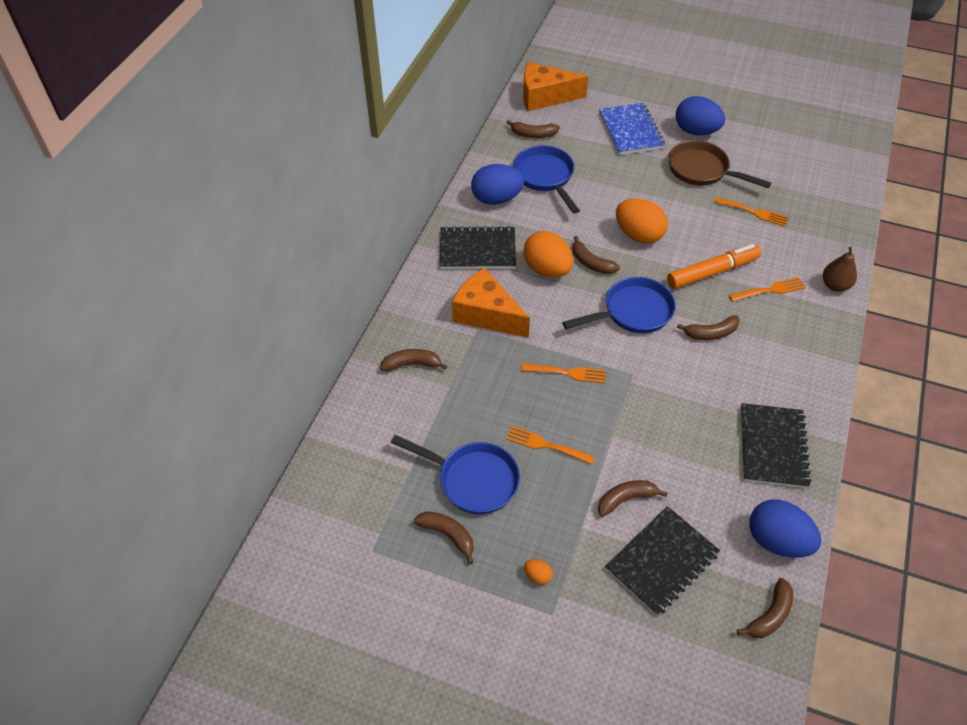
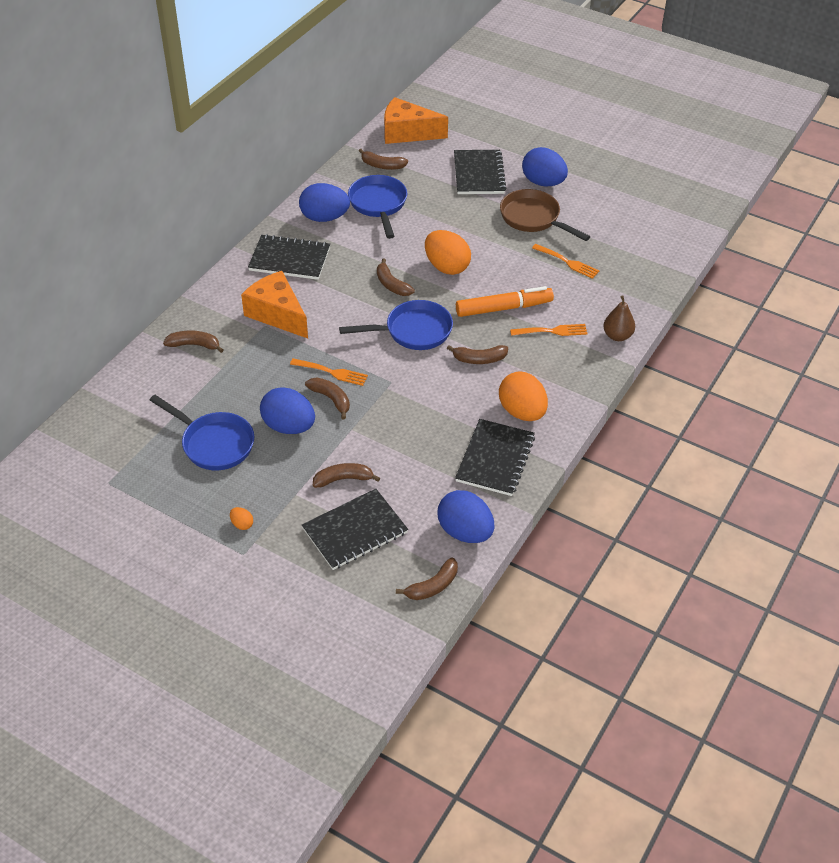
camera: 10 degrees right, 5 degrees down
(448, 535) = (176, 482): brown banana -> brown banana (331, 399)
(545, 445) = (289, 426): orange fork -> blue egg
(547, 269) = (348, 284): orange egg -> orange egg (522, 412)
(630, 130) = (478, 174): blue notebook -> black notebook

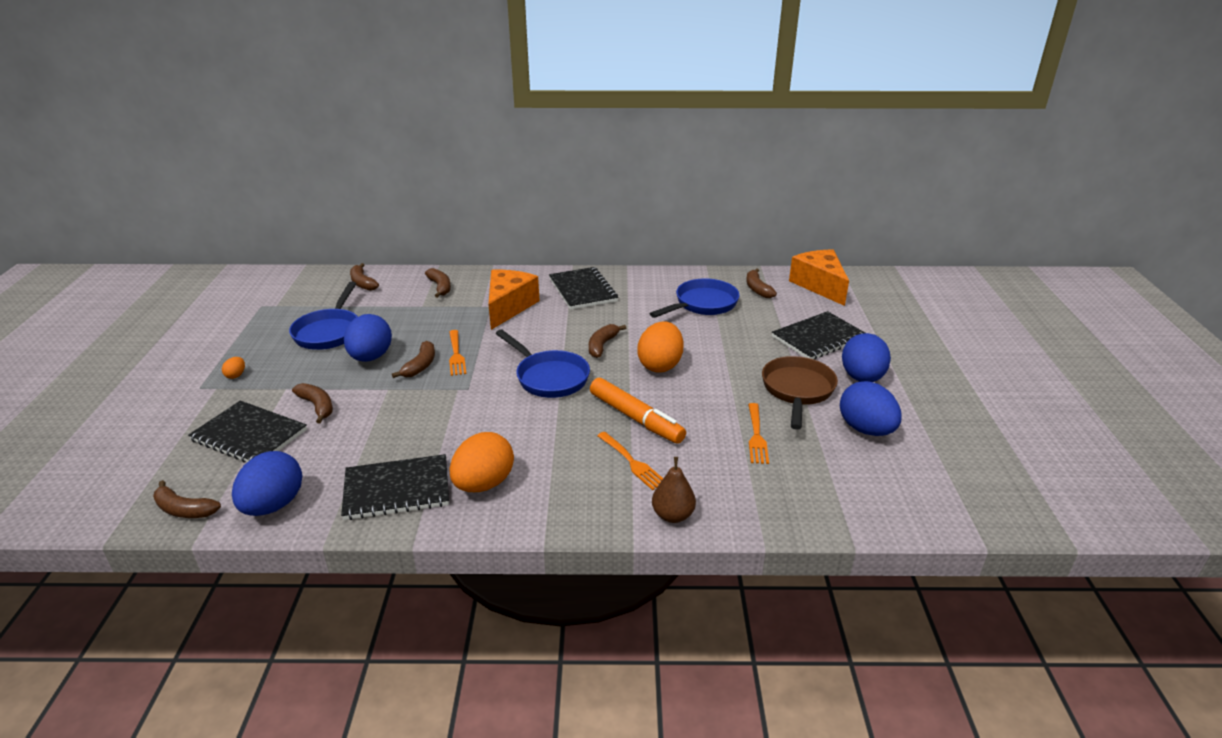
camera: 60 degrees right, 15 degrees down
(324, 218) = (653, 287): blue egg -> blue egg (866, 429)
(479, 359) = (543, 428): brown banana -> brown banana (362, 283)

